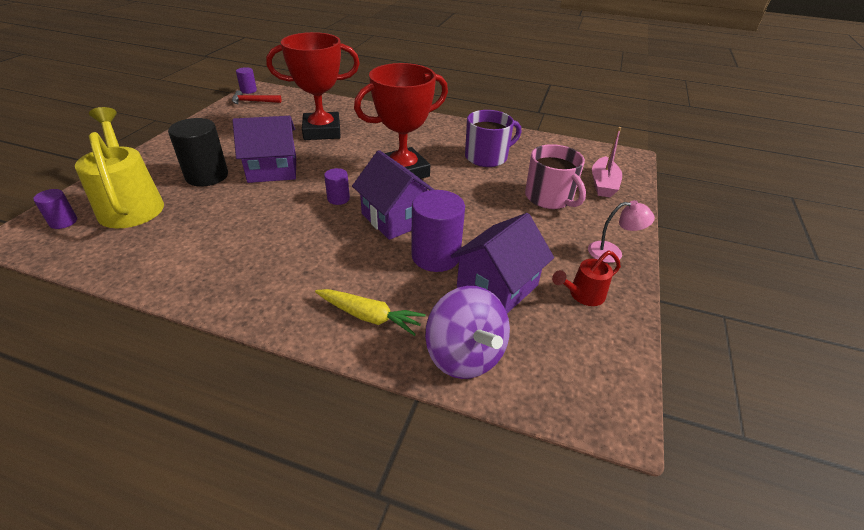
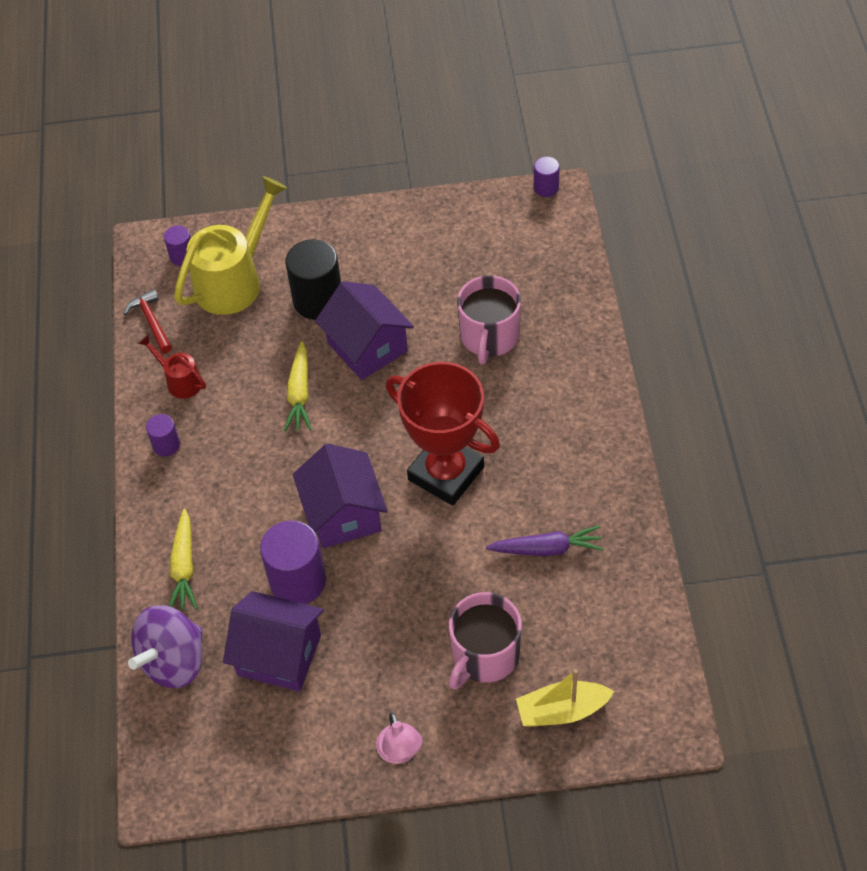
camera: 70 degrees right, 15 degrees up
(253, 101) = (517, 215): red hammer -> red hammer (151, 321)
(273, 206) = (300, 394): none -> yellow carrot
(322, 131) = (489, 336): red trophy -> pink mug
(338, 199) = (348, 442): purple cylinder -> purple cylinder (166, 445)
(396, 218) = (343, 514): purple house -> purple house turned 45 degrees counterclockwise
(487, 157) = (547, 548): purple mug -> purple carrot
(582, 295) = (306, 738): red watering can -> red watering can (180, 381)
(603, 184) = (562, 711): pink boat -> yellow boat

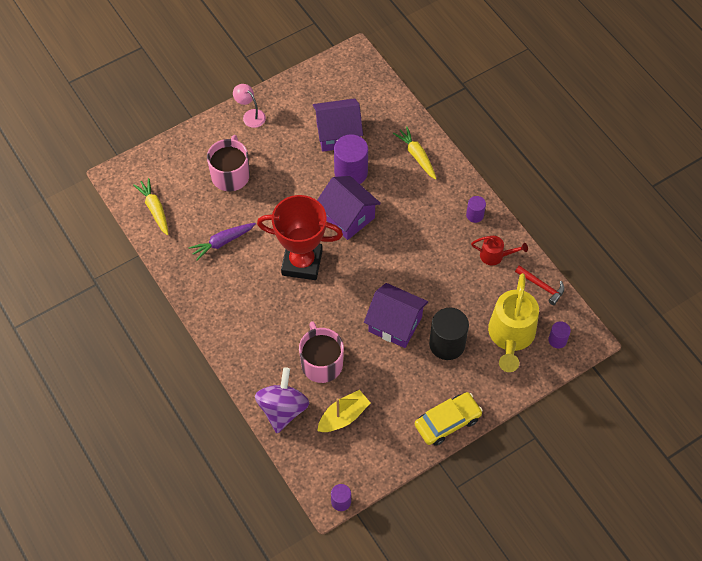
camera: 150 degrees right, 5 degrees up
(174, 661) = (389, 111): purple spinning top -> purple spinning top (283, 409)
(300, 394) = (417, 277): yellow carrot -> yellow carrot (154, 209)
(374, 220) = (447, 422): none -> yellow car
(562, 711) = (178, 164): yellow boat -> yellow boat (343, 416)

